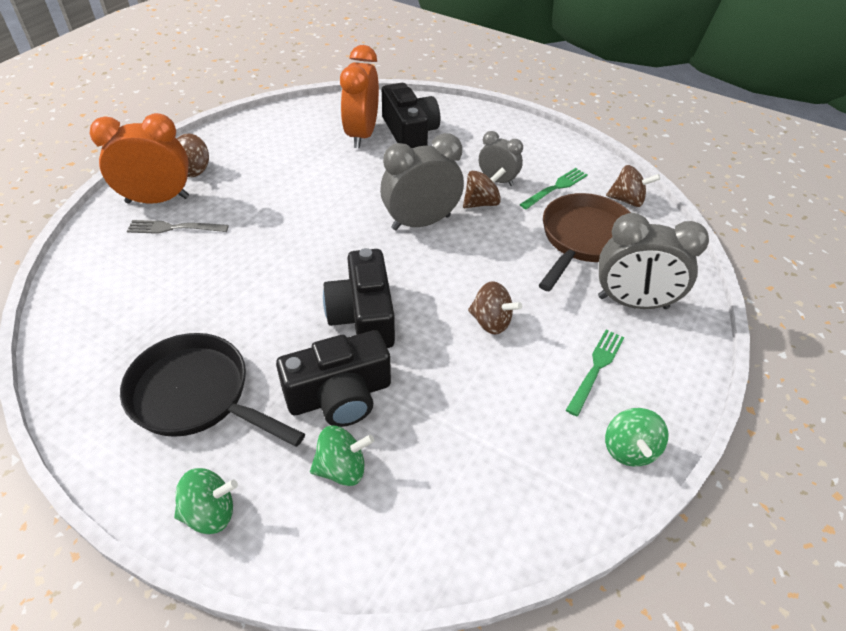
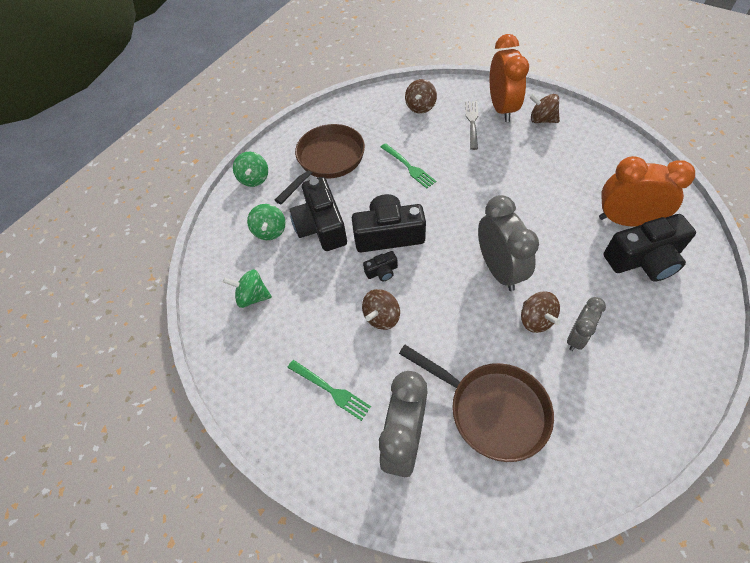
camera: 100 degrees right, 10 degrees up
(196, 395) = (328, 160): black pan -> brown pan
(423, 322) = (382, 271): none -> black camera
(556, 187) = (576, 395): green fork -> green fork (409, 167)
(627, 200) = (568, 474): brown spinning top -> brown spinning top (420, 107)
(629, 449) = (256, 400): green spinning top -> green spinning top (252, 297)

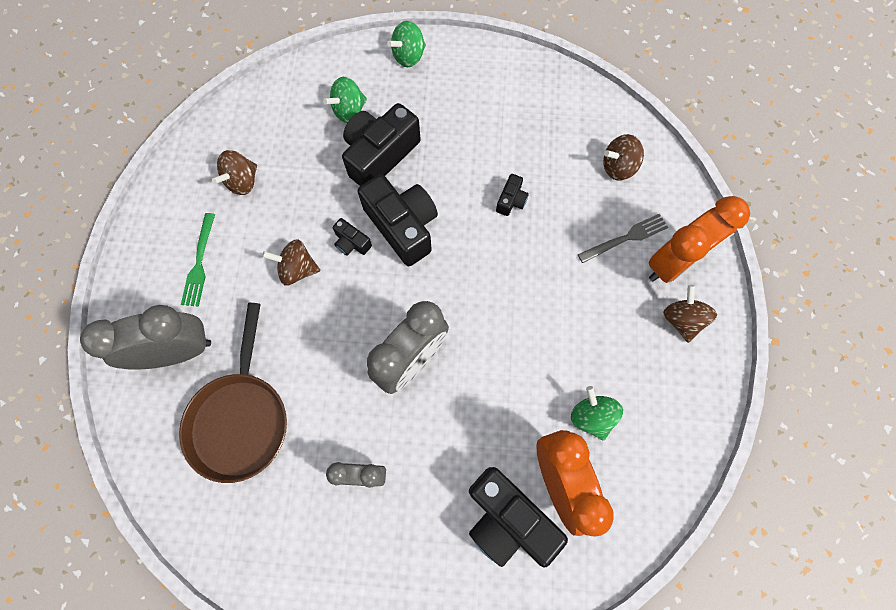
camera: 55 degrees right, 15 degrees up
(252, 297) = (266, 140): green spinning top -> green spinning top (591, 416)
(328, 160) = (474, 112): brown pan -> none
(409, 167) = (511, 200): green fork -> black camera
(536, 320) = (364, 423): brown spinning top -> brown spinning top (242, 181)

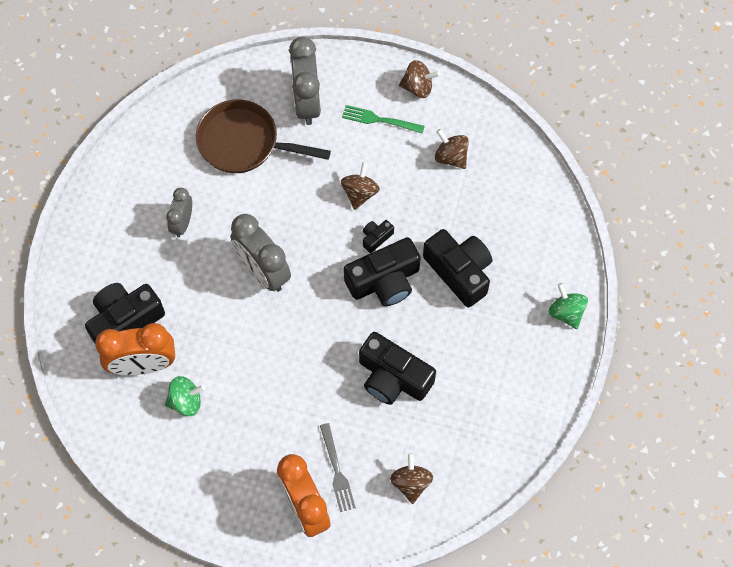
camera: 100 degrees right, 5 degrees down
(349, 111) = (511, 251): green spinning top -> none
(511, 200) = (393, 377): black camera -> black camera, size x2.19
(681, 319) = (250, 498): brown spinning top -> brown spinning top (418, 87)

